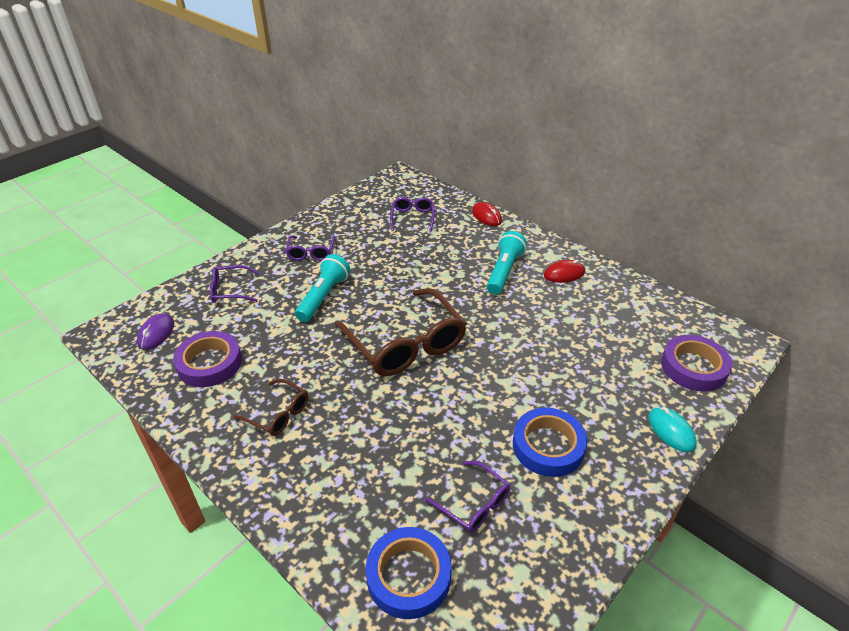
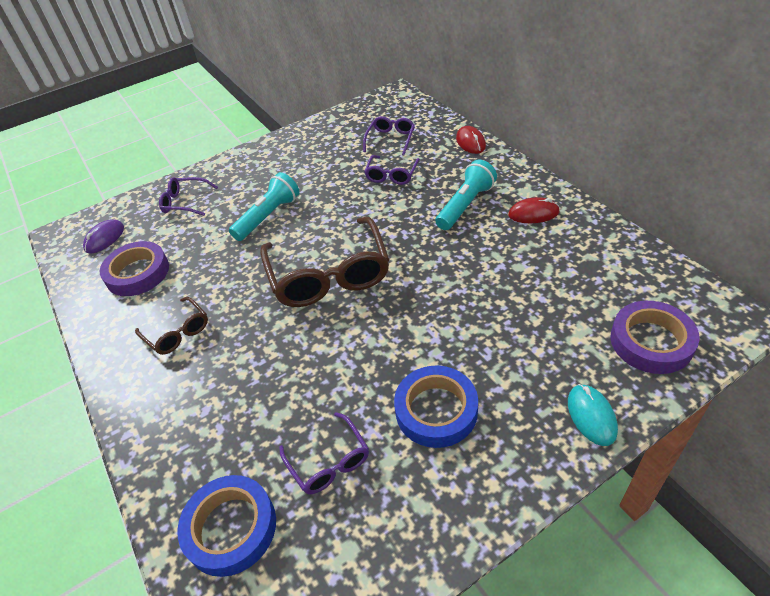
camera: 20 degrees right, 5 degrees up
(311, 252) = (275, 170): purple glasses -> purple glasses (392, 175)

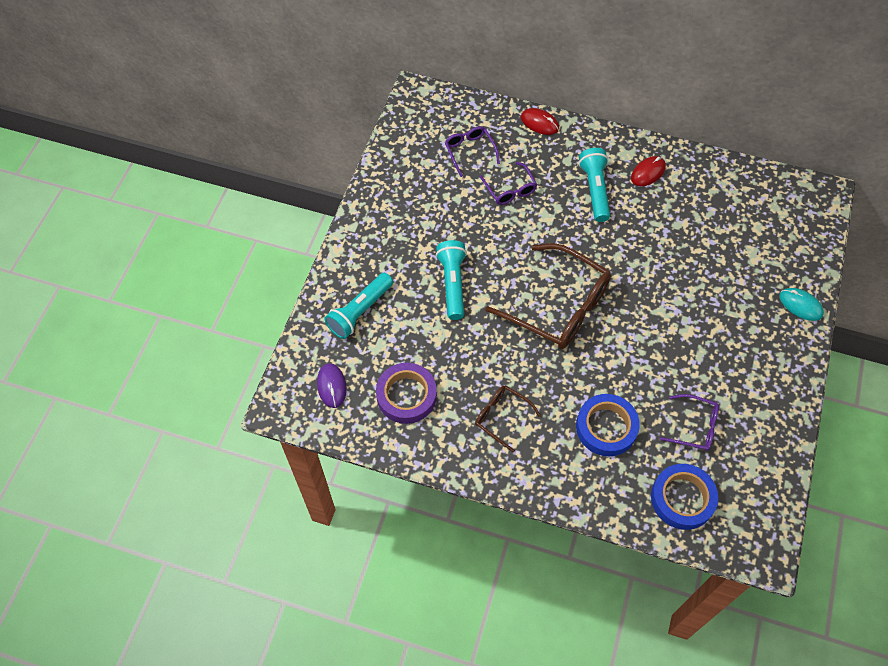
camera: 45 degrees left, 15 degrees up
(177, 332) = (501, 417): brown glasses -> brown glasses turned 150 degrees counterclockwise
(185, 202) = (360, 311): purple glasses -> turquoise flashlight
(436, 410) = (721, 356): blue tape -> blue tape (606, 427)
(651, 341) = (793, 237): purple tape -> none

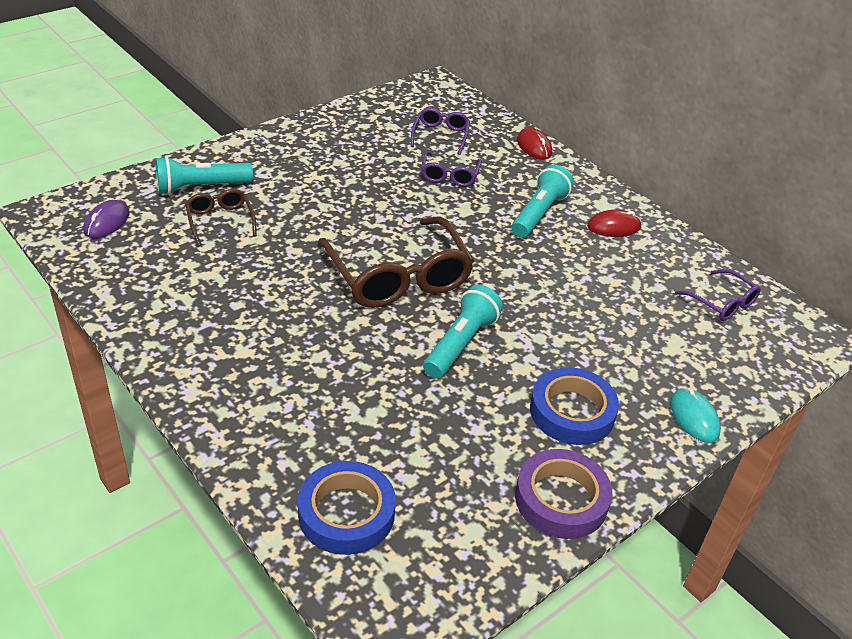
camera: 30 degrees right, 20 degrees down
(406, 395) = (163, 263): purple tape -> purple tape (561, 499)
(452, 284) = (311, 210): turquoise flashlight -> turquoise flashlight (461, 344)
(501, 417) = (232, 328): brown glasses -> brown glasses (220, 221)
(606, 427) = (333, 397): blue tape -> blue tape (572, 412)
(694, 427) = (438, 455): purple glasses -> purple glasses (722, 303)

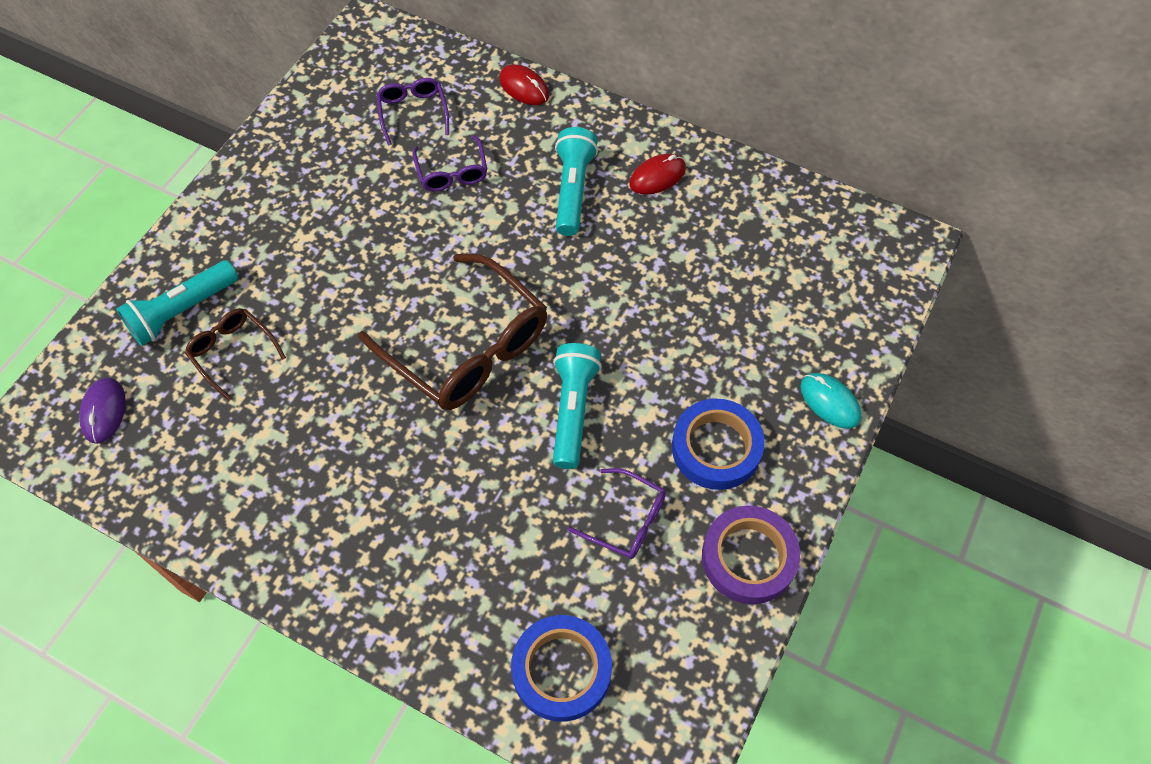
camera: 20 degrees left, 20 degrees up
(722, 303) = (803, 238): purple glasses -> purple glasses (626, 520)

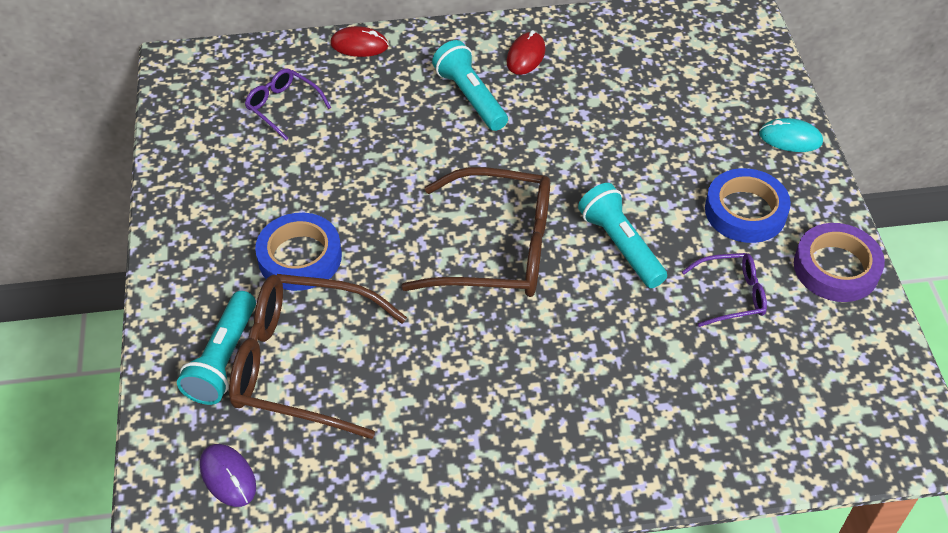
camera: 35 degrees left, 10 degrees down
(233, 352) = (302, 363): brown glasses -> brown glasses, size x2.01
(452, 172) = (360, 133): purple glasses -> none
(561, 670) = (786, 422): blue tape -> blue tape (300, 257)

